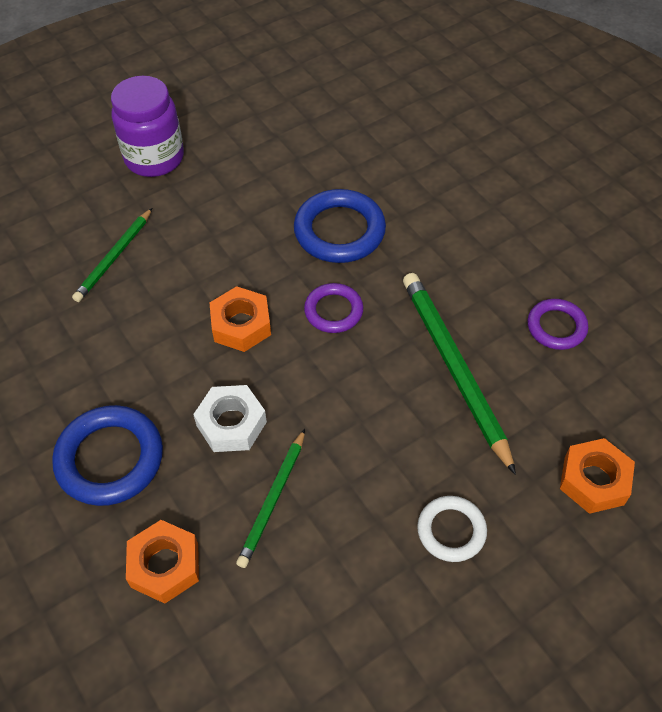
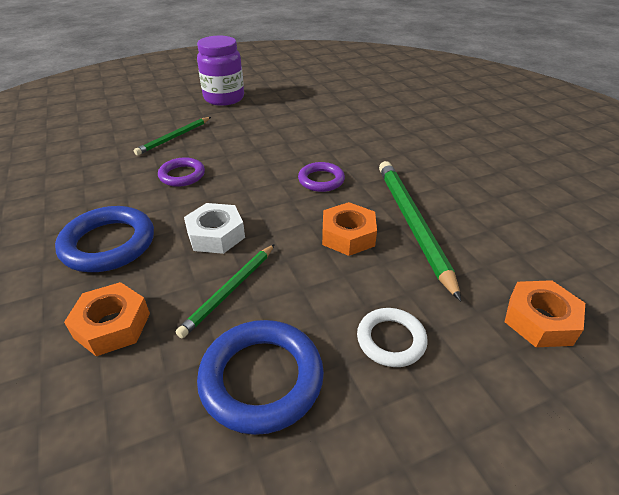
camera: 10 degrees right, 15 degrees down
(241, 325) = (248, 180): orange nut -> orange nut (348, 235)
(339, 231) = (338, 141): blue ring -> blue ring (261, 378)
(556, 327) = (503, 209): purple ring -> purple ring (182, 175)

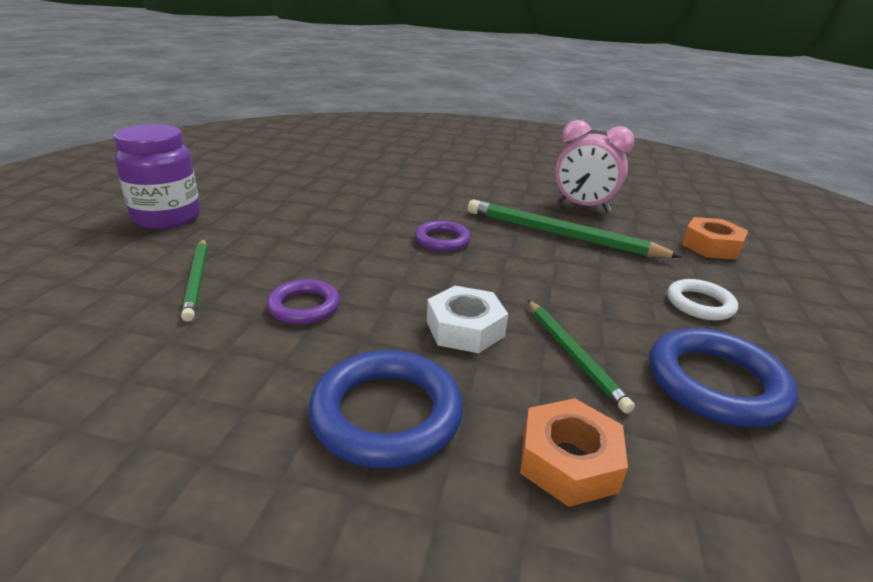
camera: 55 degrees left, 10 degrees down
(348, 235) = (547, 265): orange nut -> none
(493, 215) = (583, 206): none -> pink clock

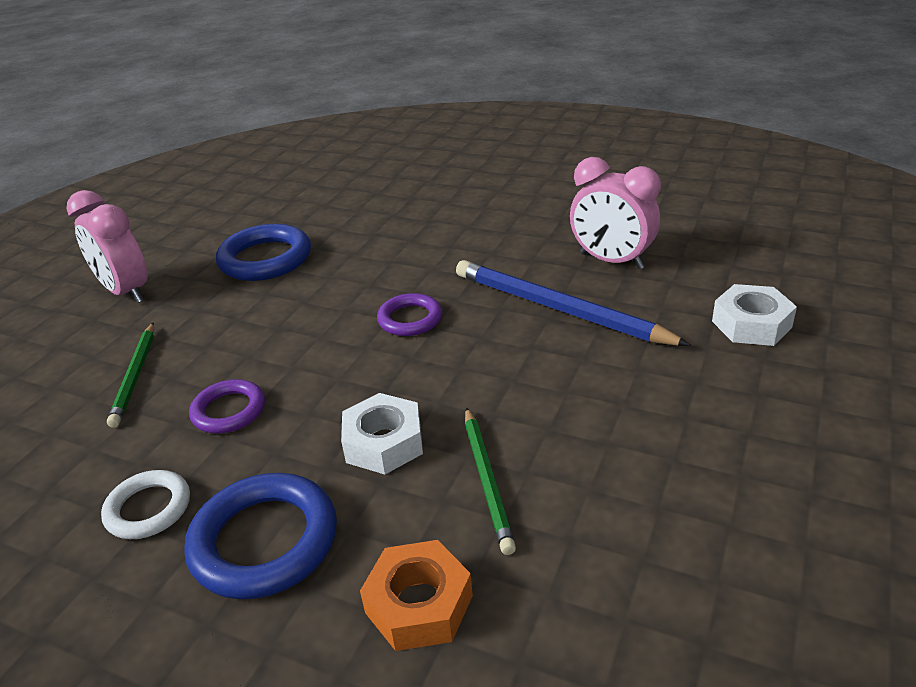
camera: 15 degrees right, 5 degrees up
(167, 218) = (126, 292): purple jar -> pink clock
(561, 235) = (558, 309): green pencil -> blue pencil
(700, 304) = (680, 414): white ring -> white ring (148, 509)
(711, 246) = (751, 324): orange nut -> white nut
(715, 383) = (632, 523): blue ring -> blue ring (265, 259)

